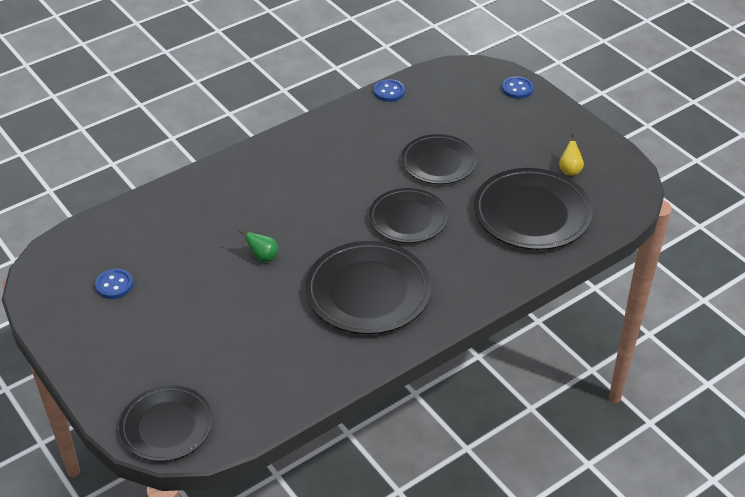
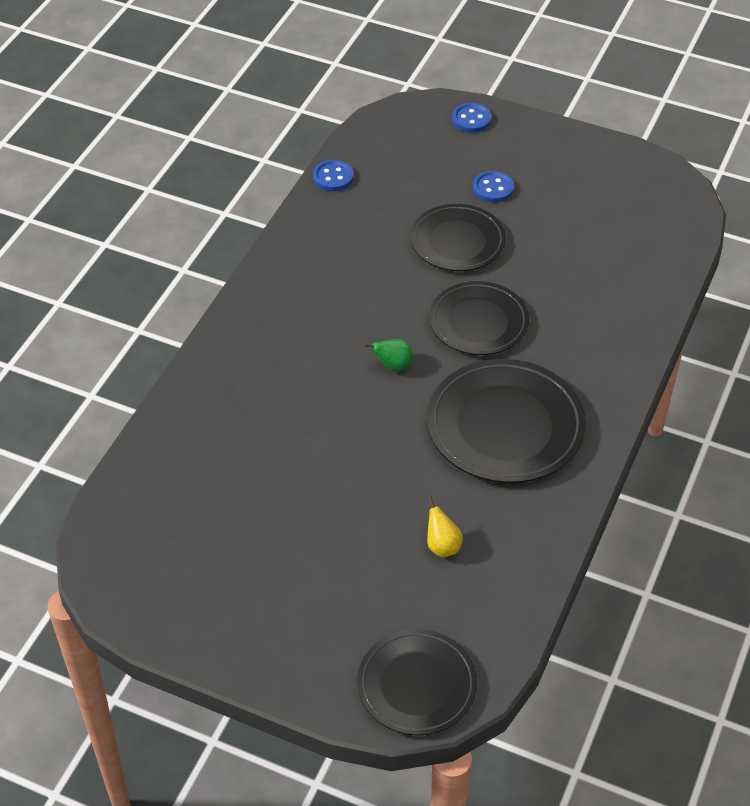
camera: 30 degrees left, 5 degrees up
(114, 285) = (211, 550): blue button -> blue button (493, 188)
(263, 257) = (357, 437): green pear -> green pear (393, 366)
(532, 213) = (601, 260): black plate -> none
(569, 170) = (601, 194): yellow pear -> yellow pear (442, 546)

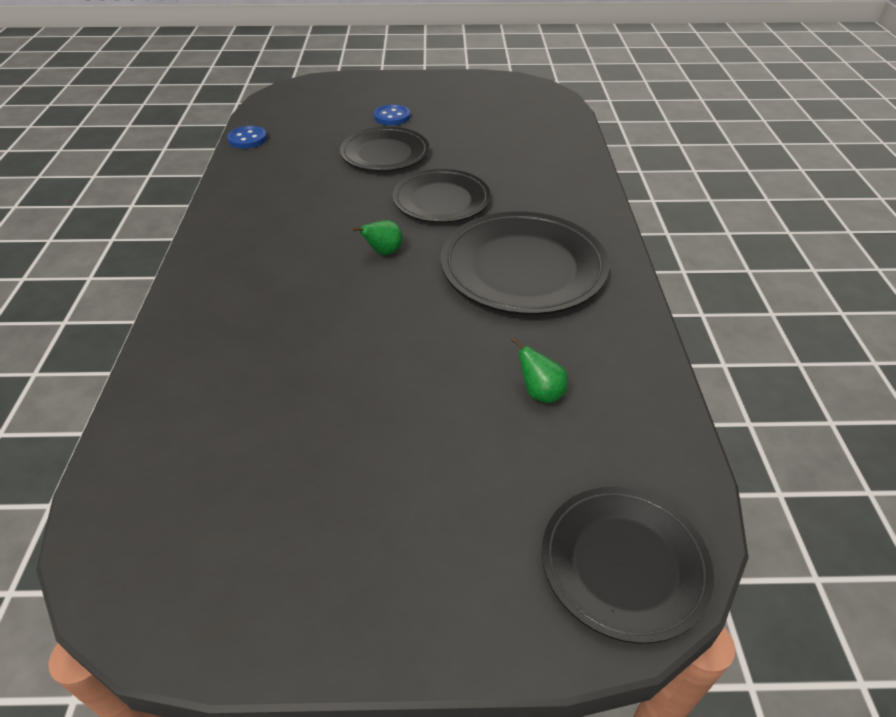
camera: 25 degrees left, 5 degrees down
(442, 546) = (540, 393): yellow pear -> green pear
(471, 119) = (346, 84): blue button -> none

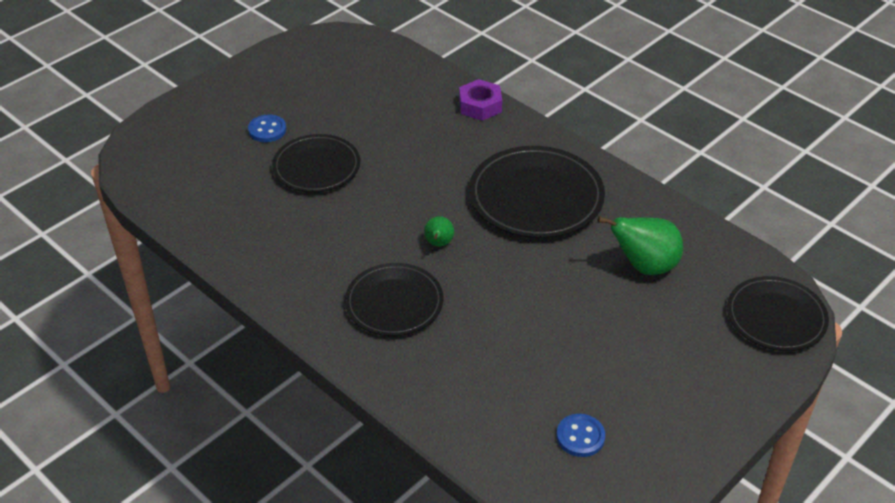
camera: 45 degrees left, 0 degrees up
(247, 139) = (182, 221): blue button -> blue button (580, 437)
(441, 200) = (416, 181): black plate -> black plate (394, 303)
(540, 393) = (644, 266): green pear -> green pear, size x1.89
(580, 178) = (480, 105): none -> purple nut

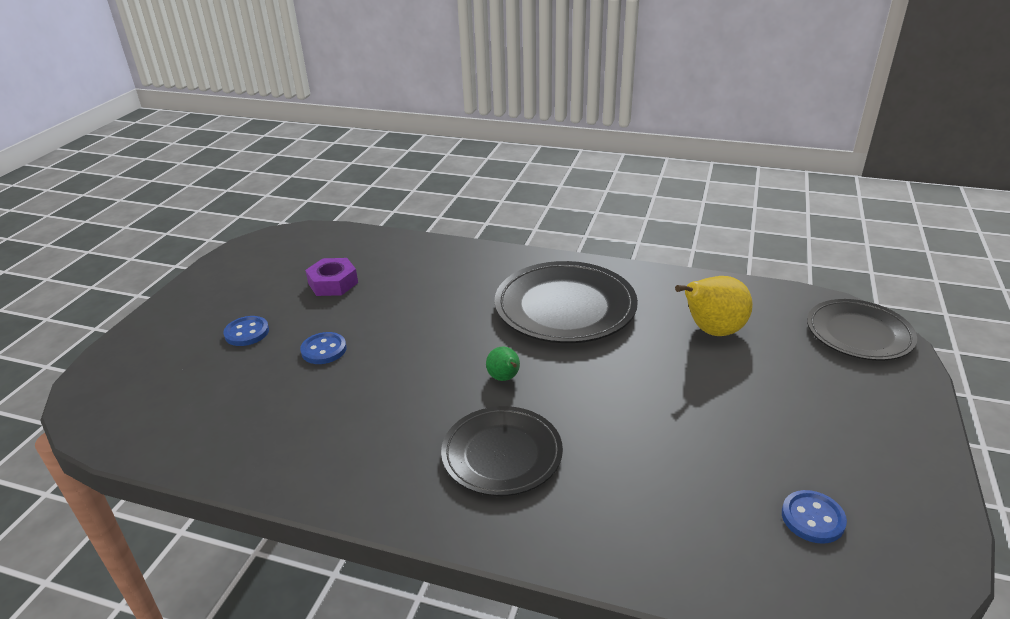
camera: 25 degrees left, 10 degrees down
(316, 167) = (324, 350): black plate -> blue button
(480, 105) = (454, 252): purple nut -> purple nut (333, 283)
(644, 266) = (712, 331): green pear -> yellow pear

